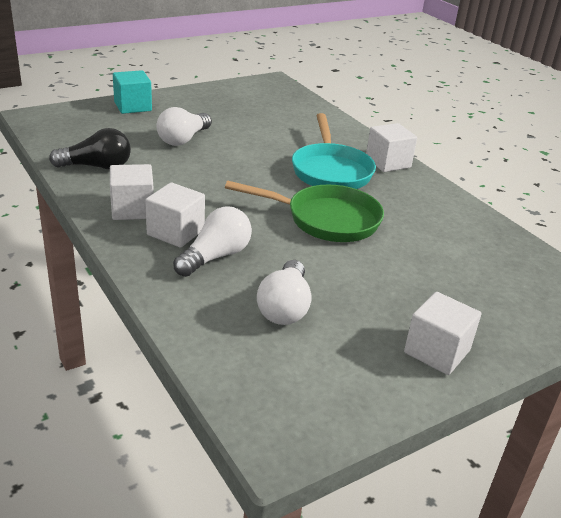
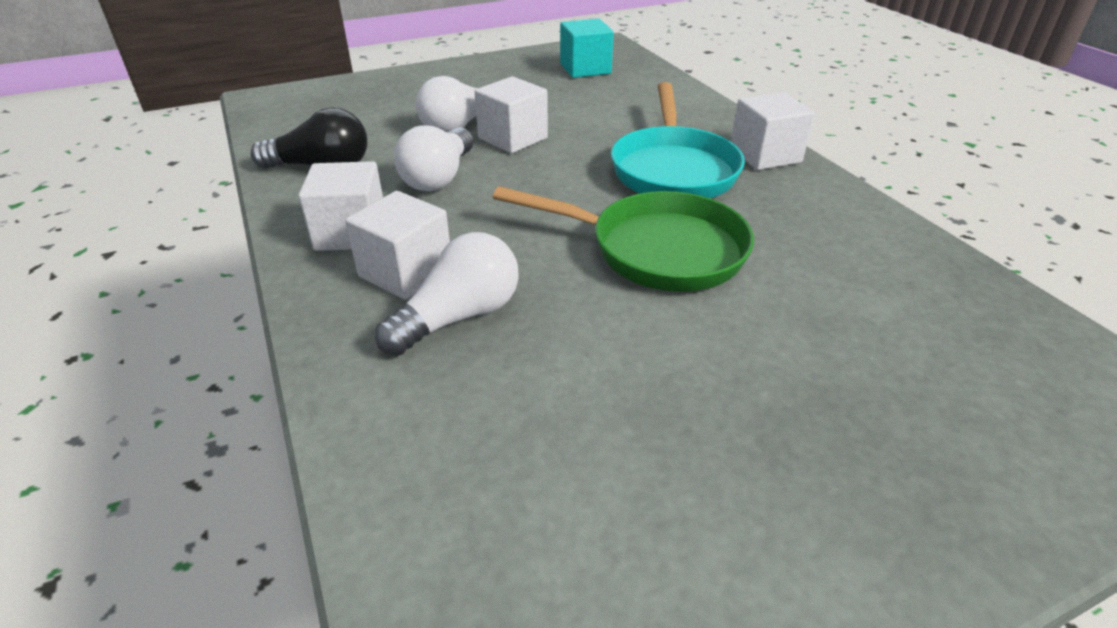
camera: 10 degrees right, 5 degrees up
(133, 106) = (402, 82): turquoise cube -> turquoise cube (585, 69)
(284, 307) = (559, 422): white light bulb -> white light bulb (439, 177)
(437, 351) = (851, 536): white cube -> white cube (513, 138)

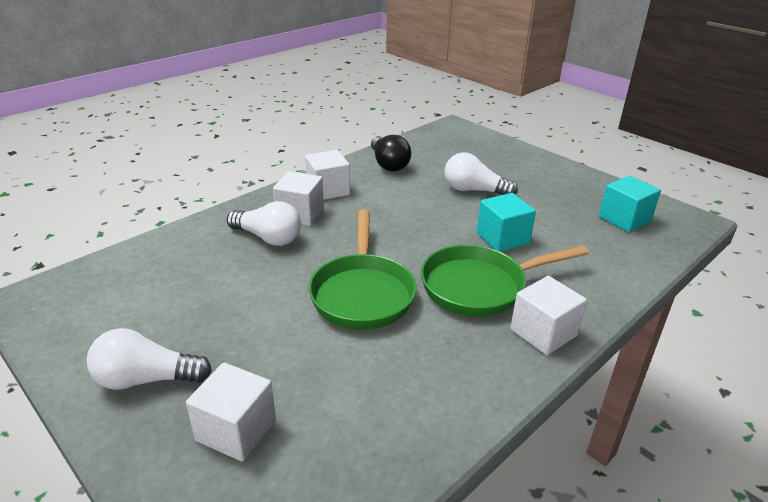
camera: 70 degrees right, 5 degrees down
(439, 177) = (402, 200): white light bulb -> white light bulb (146, 379)
(513, 138) = (472, 213): white cube -> white cube (236, 430)
(582, 134) = (502, 238): none -> turquoise cube
(673, 169) = (479, 286): turquoise pan -> green pan

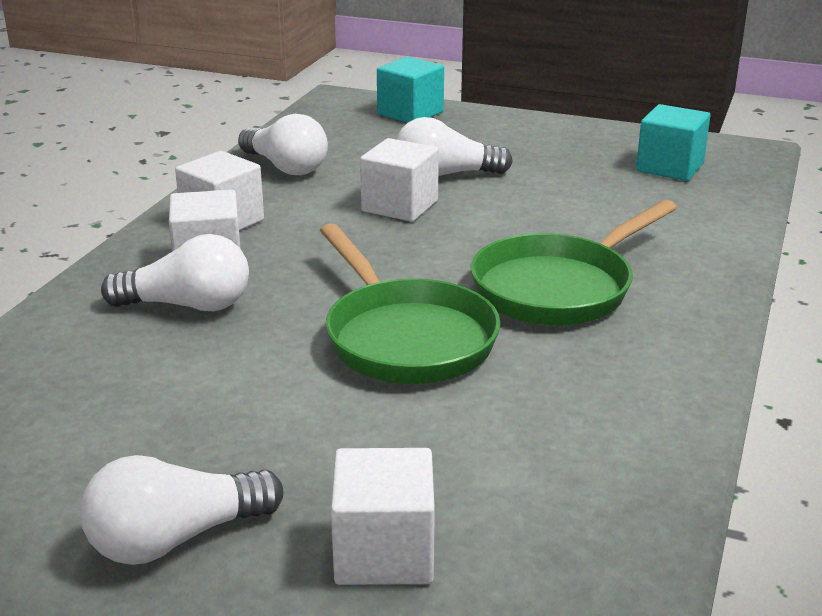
camera: 25 degrees left, 5 degrees down
(388, 164) = (285, 167): black light bulb -> white light bulb
(502, 238) = (537, 224): turquoise cube -> turquoise cube (410, 113)
(543, 332) = (684, 318): white cube -> white cube (400, 206)

